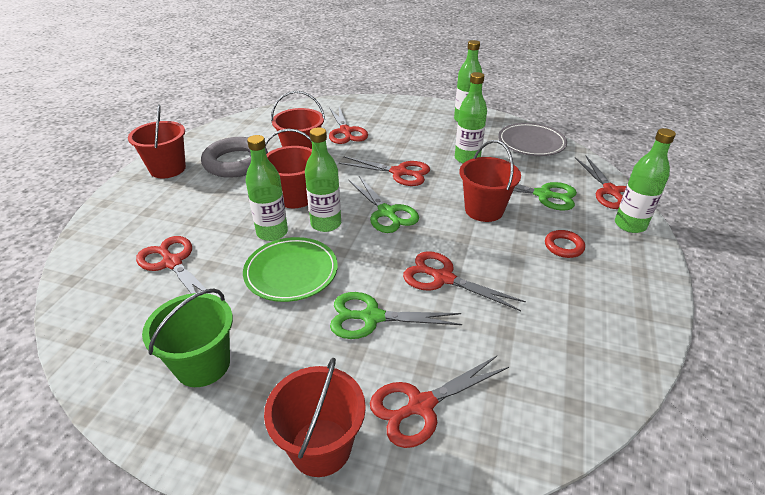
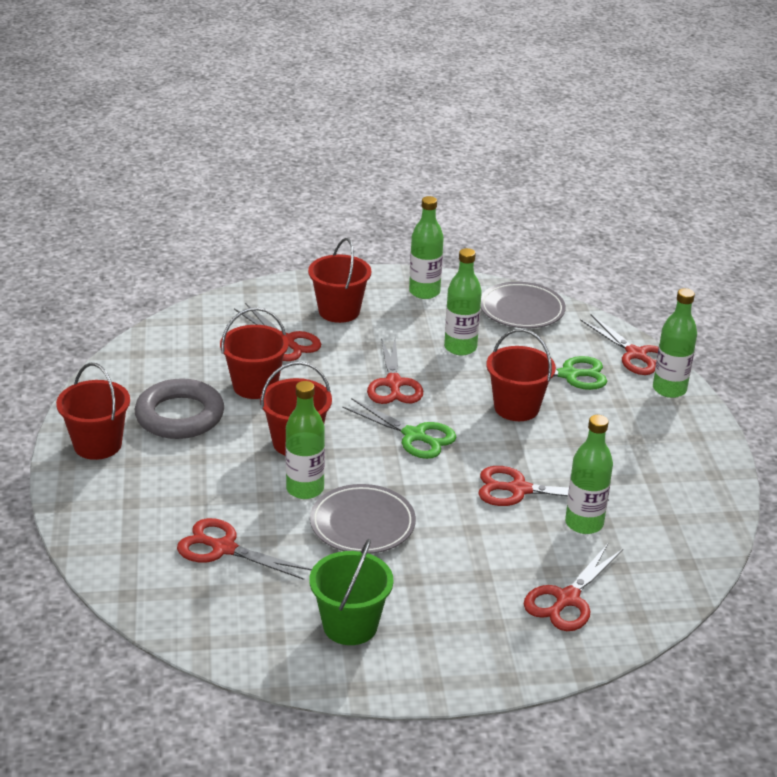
camera: 25 degrees left, 5 degrees down
(291, 272) = (362, 524): green plate -> grey plate
(321, 447) = (506, 651): red bucket -> red bucket (339, 311)
(326, 224) = (357, 465): green bottle -> green bottle (584, 523)
(372, 317) = (476, 543): green scissors -> none
(399, 172) = (393, 383): red scissors -> red scissors turned 90 degrees clockwise
(563, 246) = (616, 428): red ring -> none

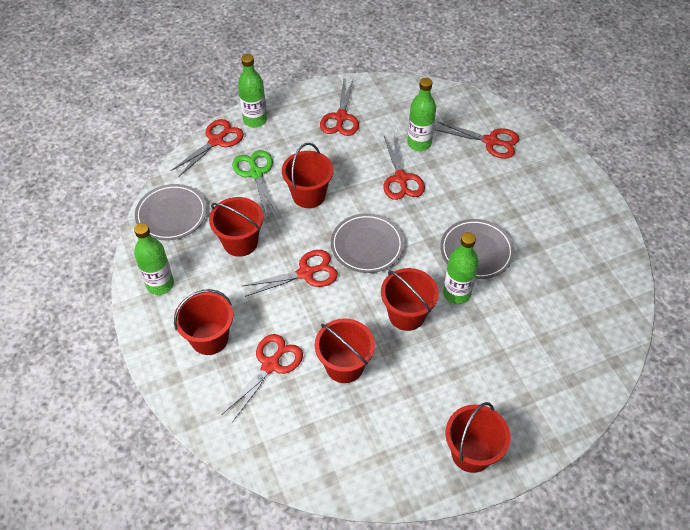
camera: 105 degrees left, 20 degrees up
(180, 416) = (407, 406): grey ring -> none
(224, 548) = (541, 321): red scissors -> red scissors (341, 117)
(350, 625) = (570, 234): green bucket -> none
(414, 436) = (367, 245): green scissors -> grey plate
(460, 347) = (240, 242): green bottle -> red bucket

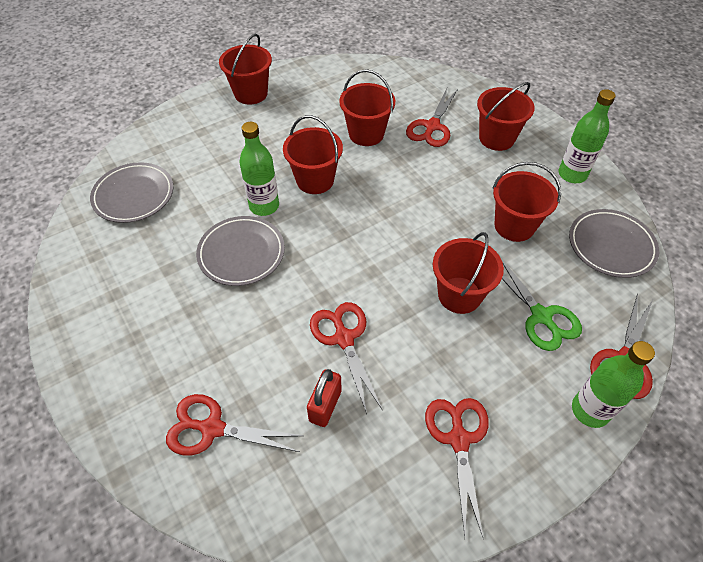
camera: 170 degrees right, 0 degrees up
(306, 273) = (429, 204): red scissors -> none
(367, 245) = (370, 242): grey plate -> grey plate (134, 195)
(419, 143) = (325, 406): green bottle -> red padlock

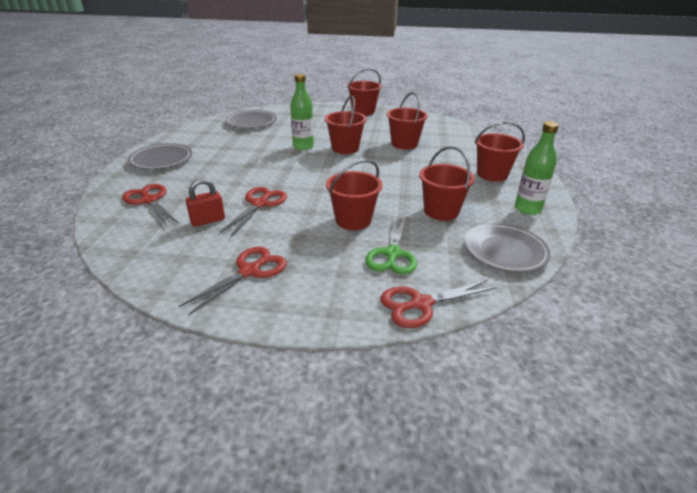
camera: 40 degrees right, 20 degrees down
(241, 253) = (264, 156): grey plate -> grey plate (161, 160)
(432, 126) = (452, 155): red scissors -> none
(590, 410) = (353, 310): green bottle -> none

